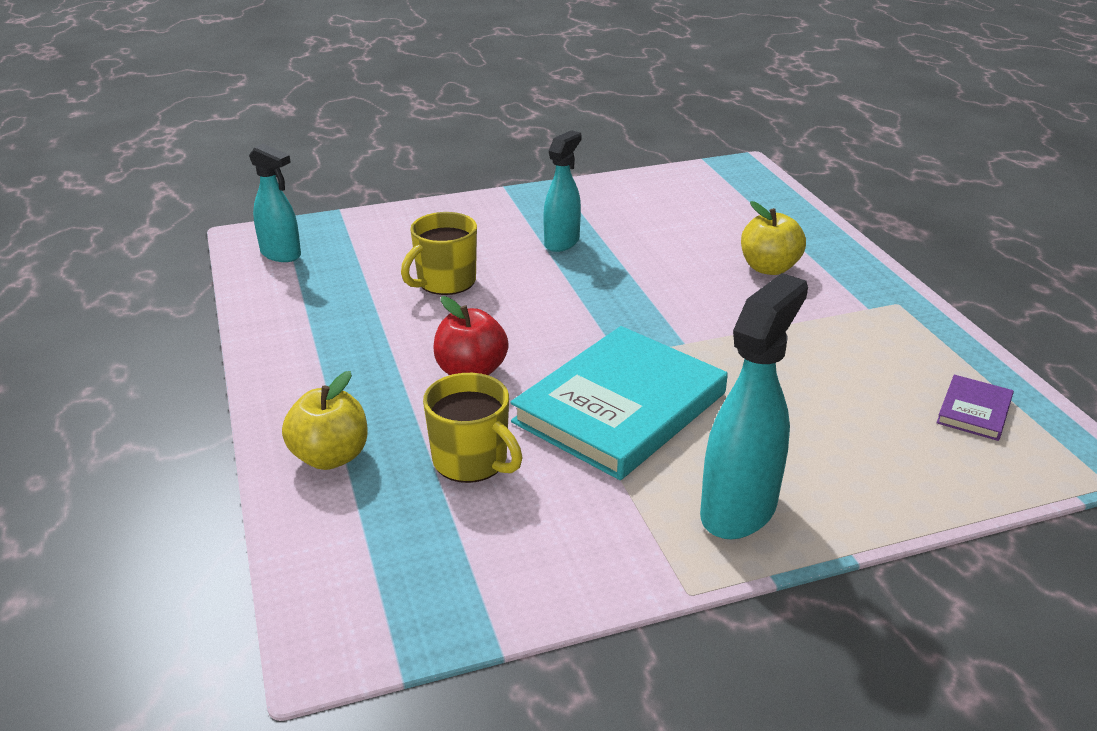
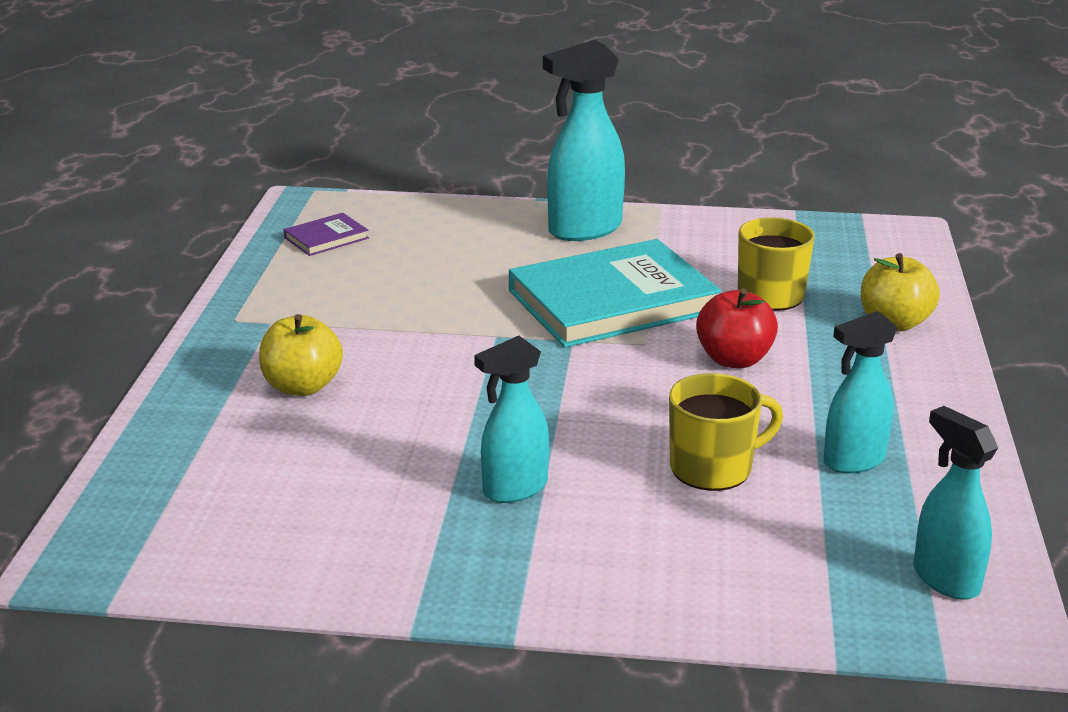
camera: 155 degrees left, 5 degrees down
(348, 309) = (853, 461): none -> turquoise spray bottle

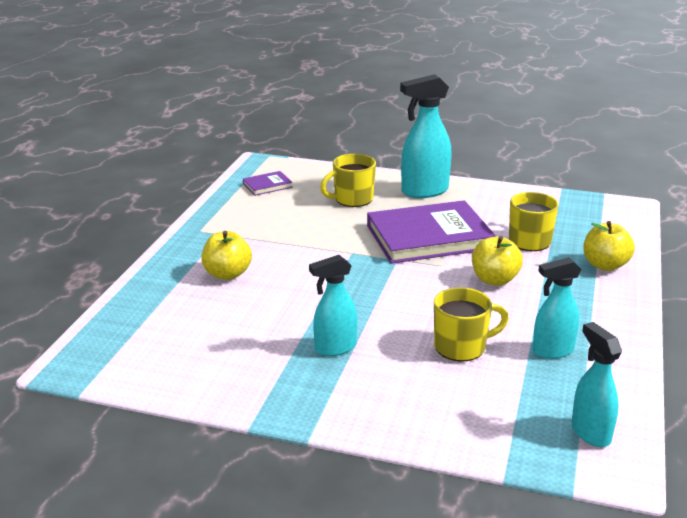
camera: 10 degrees right, 0 degrees up
(473, 250) = (352, 199): none -> yellow mug
(612, 301) = (429, 237): turquoise book -> purple book
(734, 359) = (494, 280): red apple -> yellow apple

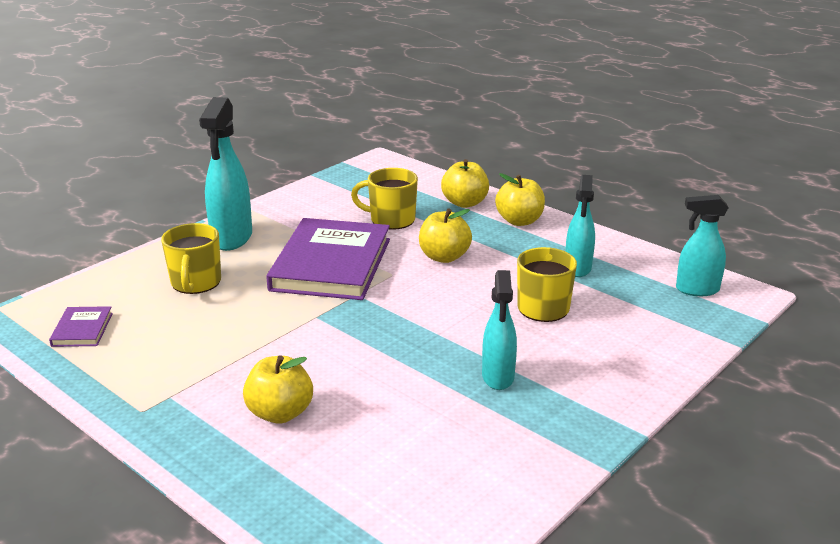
camera: 65 degrees left, 0 degrees up
(606, 300) = (519, 221): none -> yellow apple

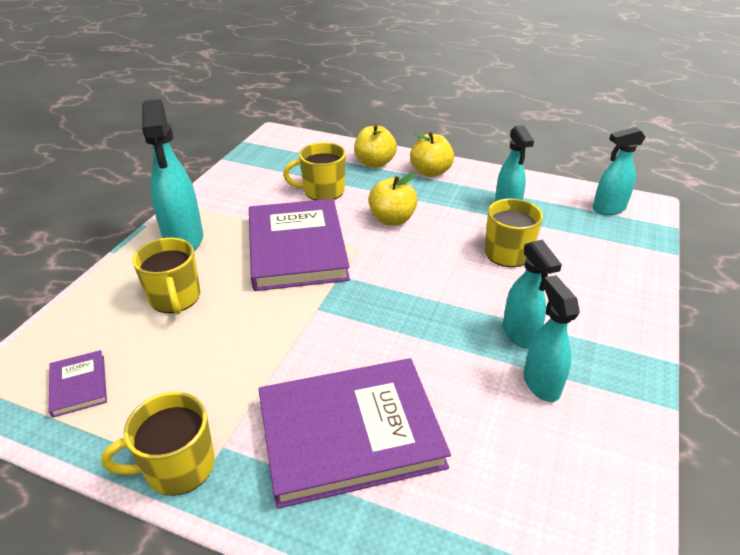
camera: 20 degrees left, 10 degrees up
(126, 401) = (177, 467): none -> yellow mug
(280, 413) = (350, 434): yellow apple -> purple book
(486, 419) = (541, 383): none -> turquoise spray bottle

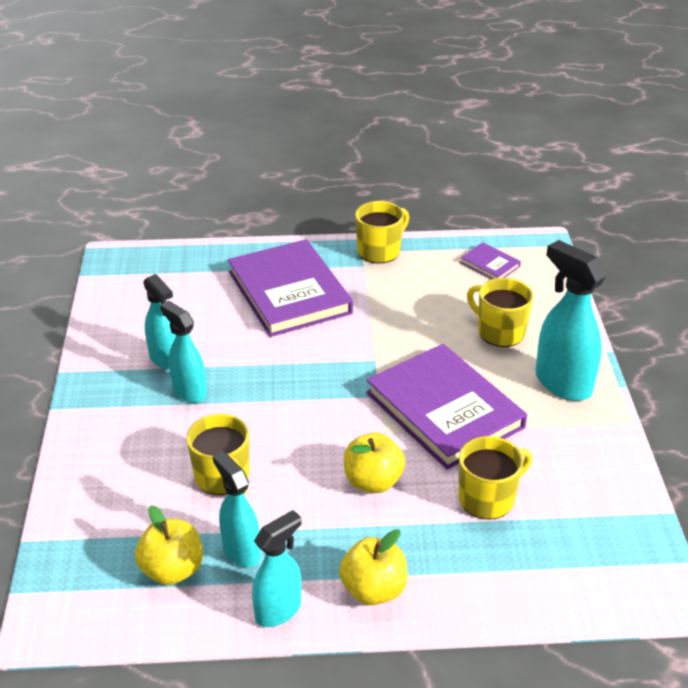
camera: 155 degrees right, 0 degrees up
(350, 434) = (289, 292): purple book -> purple book turned 75 degrees counterclockwise
(374, 163) = (464, 580): yellow apple -> yellow apple (172, 570)
(608, 209) = (103, 597): turquoise spray bottle -> turquoise spray bottle (279, 610)

